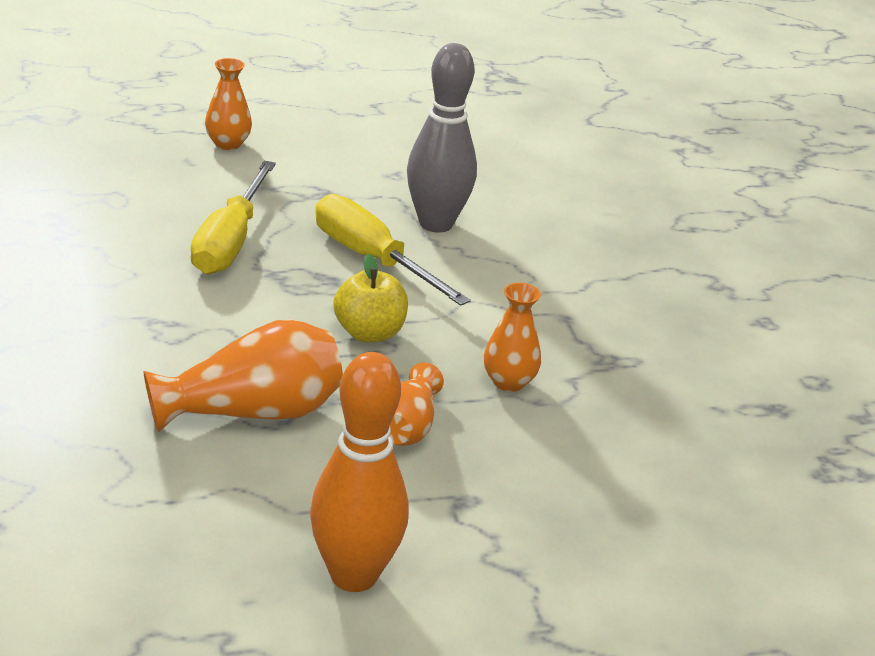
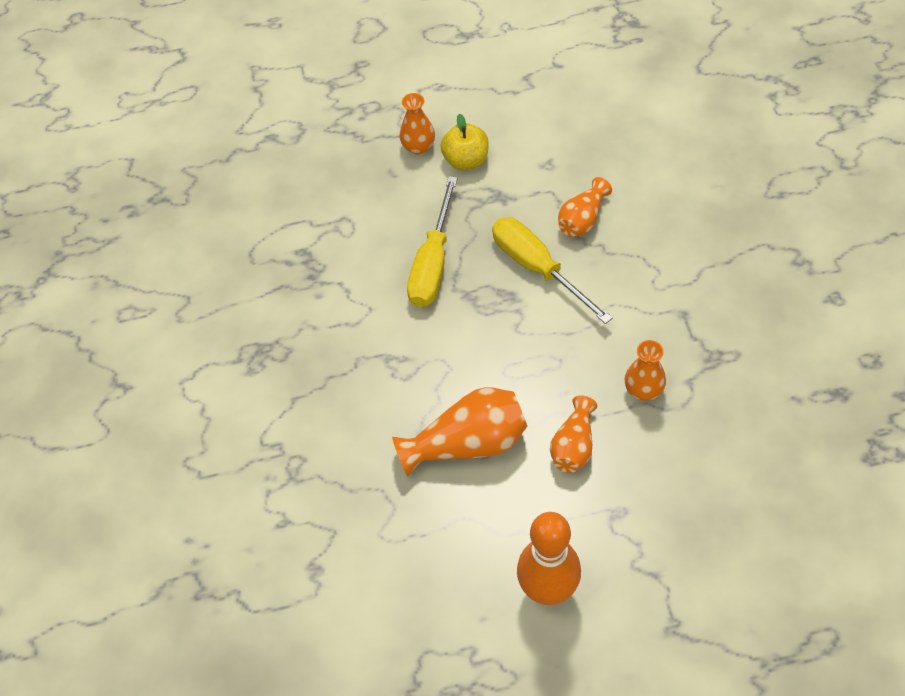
camera: 10 degrees right, 25 degrees up
(369, 333) = (541, 351): yellow apple -> yellow apple (466, 160)
(436, 224) = (582, 219): grey bowling pin -> orange vase

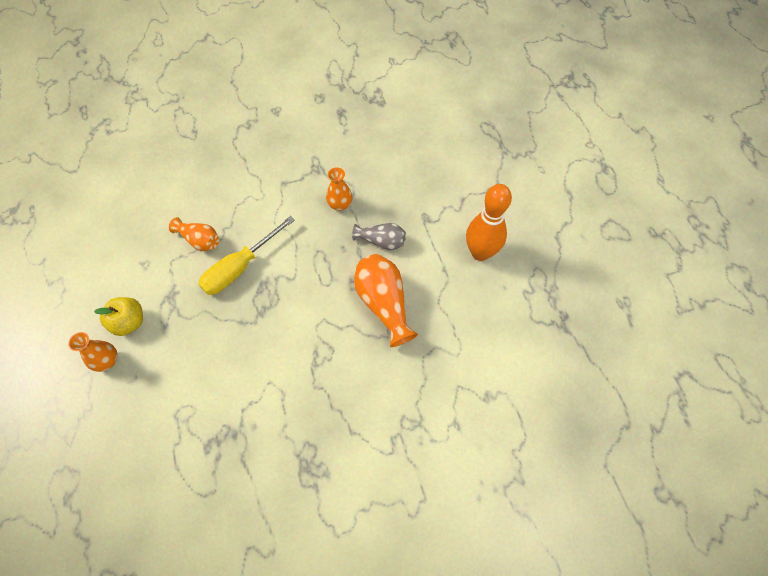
camera: 100 degrees left, 5 degrees up
(433, 263) = (229, 339): yellow screwdriver -> none
(573, 445) = (381, 241): orange vase -> grey vase

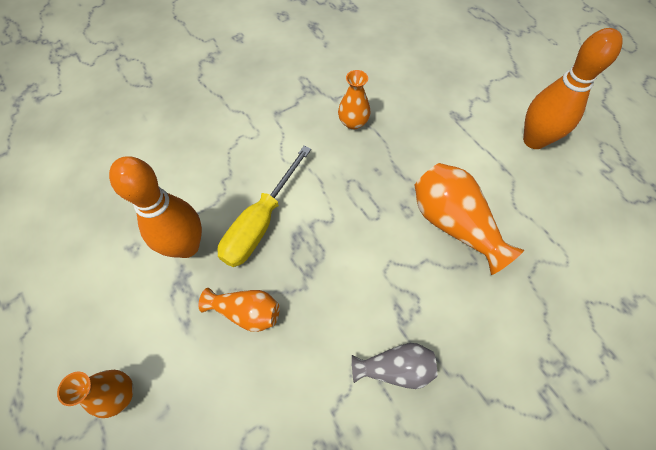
camera: 15 degrees left, 0 degrees up
(129, 322) = (135, 331): yellow apple -> none
(182, 272) = (186, 246): none -> orange bowling pin
(199, 240) = (197, 202): orange vase -> orange vase (246, 312)
(381, 241) = (419, 153): grey vase -> grey vase (395, 368)

